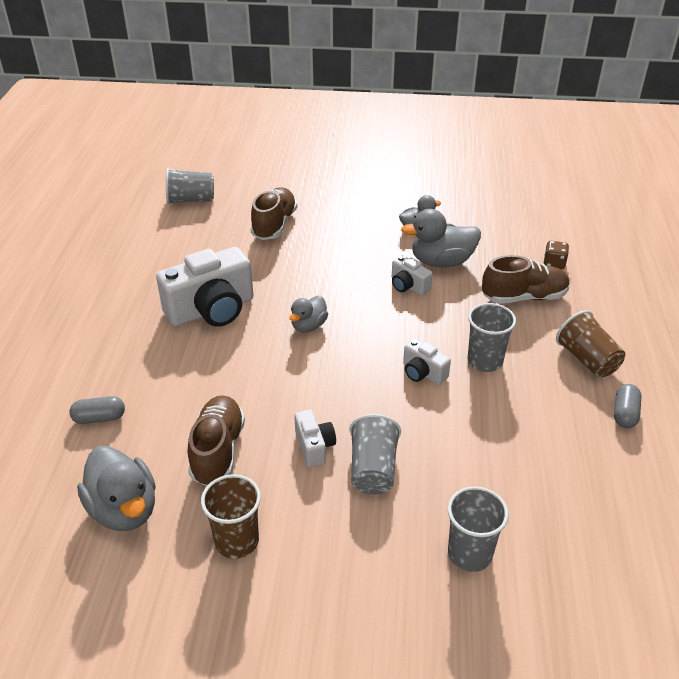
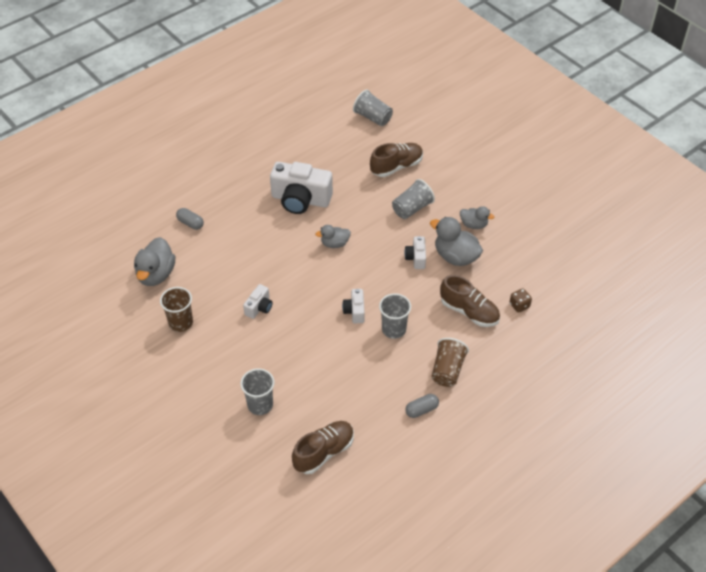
camera: 45 degrees right, 10 degrees up
(218, 451) = (219, 277): brown shoe -> brown shoe (324, 452)
(373, 469) = (269, 338): grey cup -> grey cup (412, 208)

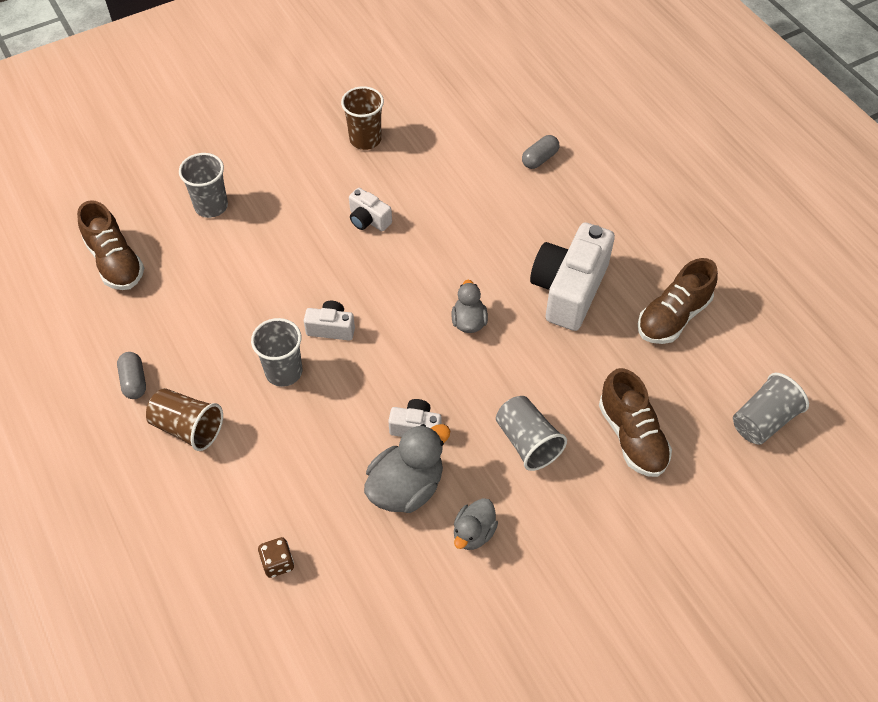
camera: 100 degrees right, 5 degrees up
(156, 274) = (453, 120): grey duck -> none
(469, 312) = (287, 482): brown shoe -> brown shoe (673, 317)

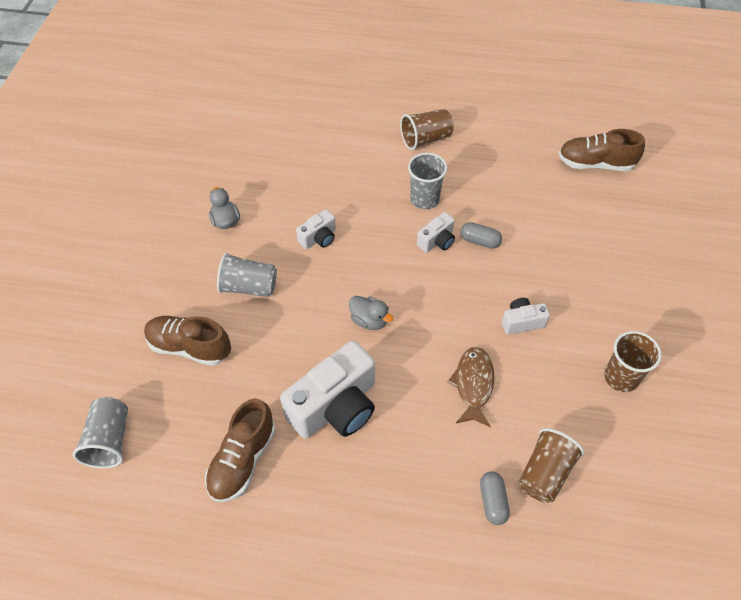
camera: 130 degrees right, 0 degrees up
(134, 381) = (483, 132): grey capsule -> grey capsule (480, 241)
(211, 206) = (613, 236): grey cup -> none
(278, 563) = (302, 134): brown dice -> none
(406, 487) = (286, 209): grey duck -> none
(459, 218) = (473, 384): none -> brown fish
(489, 143) = (545, 473): none -> brown cup
(569, 290) = (336, 407): white camera -> white camera turned 75 degrees clockwise
(673, 317) = (243, 460): brown shoe -> brown shoe turned 150 degrees counterclockwise

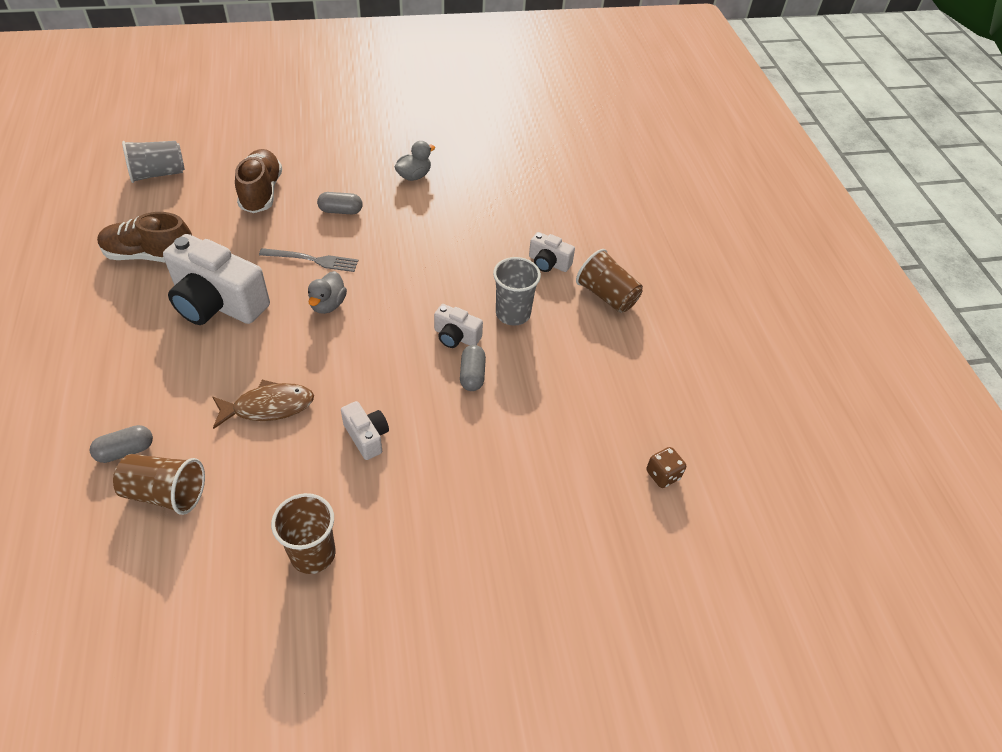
camera: 65 degrees right, 5 degrees down
(249, 287) = (341, 211): grey cup -> grey capsule
(307, 322) = (312, 260): none -> grey fork
(319, 238) = (420, 243): white camera -> white camera (548, 263)
(595, 164) = (662, 475): brown shoe -> brown dice

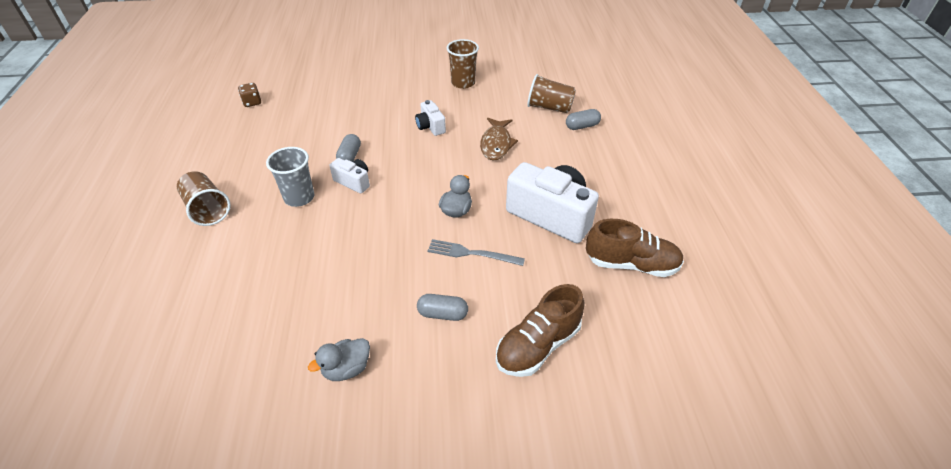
camera: 170 degrees left, 5 degrees down
(158, 174) = (676, 382): grey cup -> none
(261, 192) = (538, 345): brown shoe -> brown shoe turned 45 degrees clockwise
(268, 407) = (496, 144): brown fish -> brown fish turned 75 degrees counterclockwise
(548, 263) = (241, 242): white camera -> none

